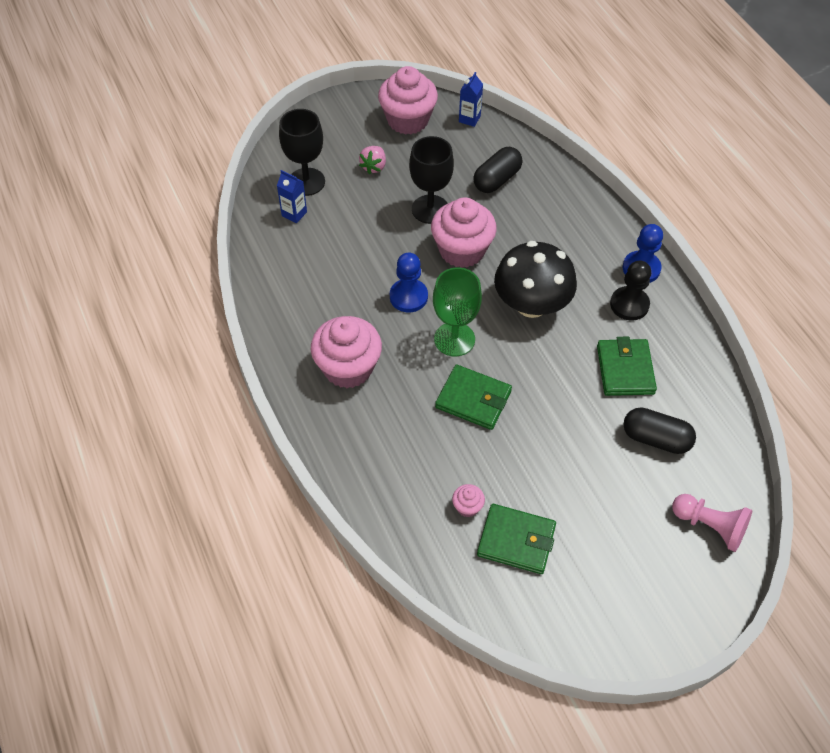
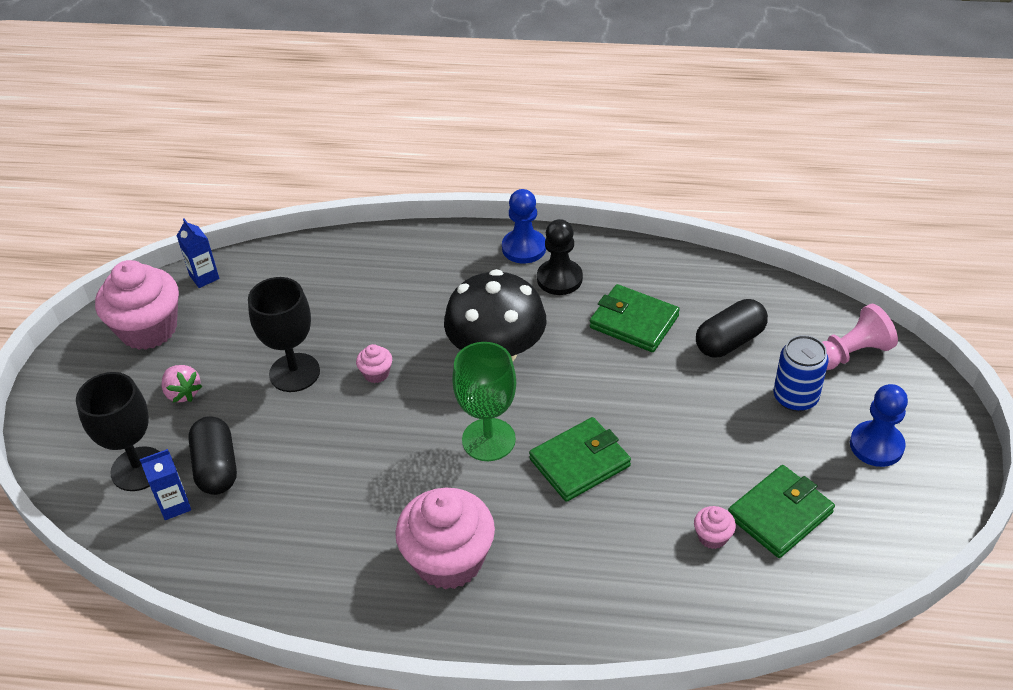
camera: 55 degrees left, 10 degrees down
(408, 297) = (397, 452): blue pawn -> blue pawn (876, 445)
(462, 250) = (376, 373): pink cupcake -> pink cupcake, size x0.43
(497, 179) = (310, 297): black capsule -> black capsule (216, 467)
(633, 506) = (795, 397): none -> blue can

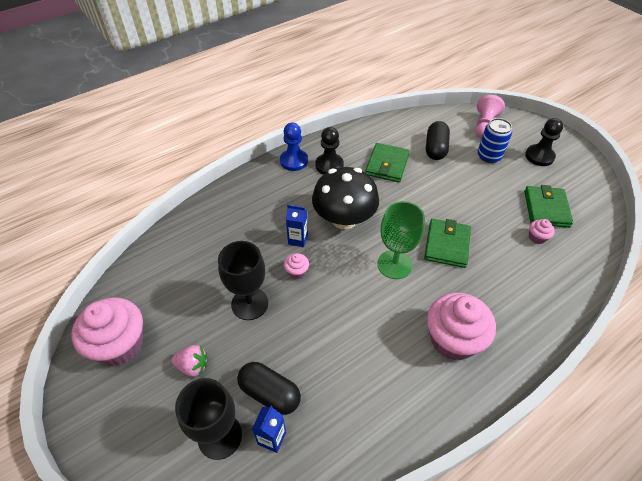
camera: 45 degrees left, 5 degrees up
(204, 277) = (122, 288): blue carton -> blue carton (298, 239)
(634, 322) = (387, 165): green wallet -> green wallet turned 60 degrees counterclockwise
(876, 445) = (539, 156): blue pawn -> black pawn

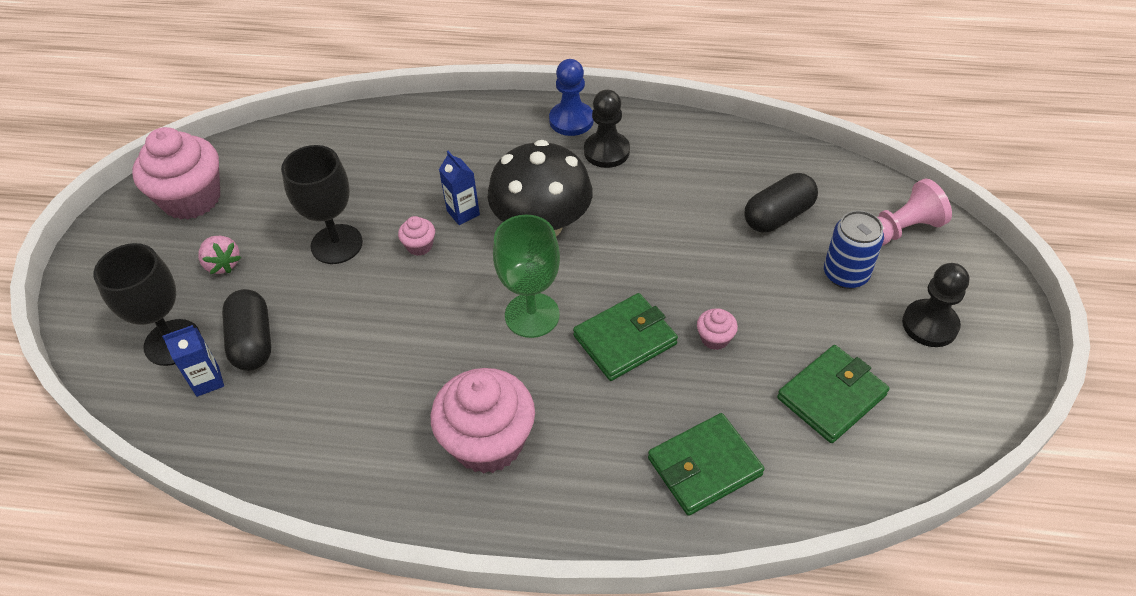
camera: 45 degrees right, 0 degrees up
(387, 165) = (681, 195): green wallet -> green wallet (704, 467)
(537, 237) = (762, 420): pink cupcake -> pink cupcake (715, 338)

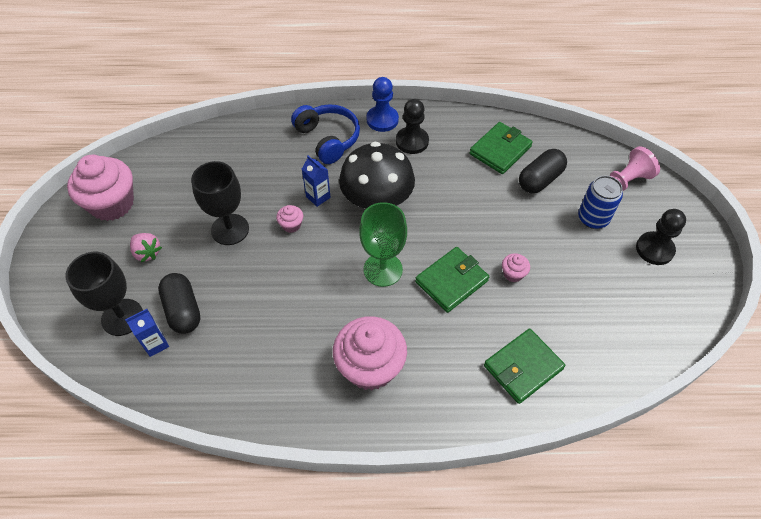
camera: 10 degrees left, 5 degrees up
(492, 139) = (328, 139): none -> blue headphones
(831, 396) = (598, 307): green wallet -> green wallet (500, 150)

